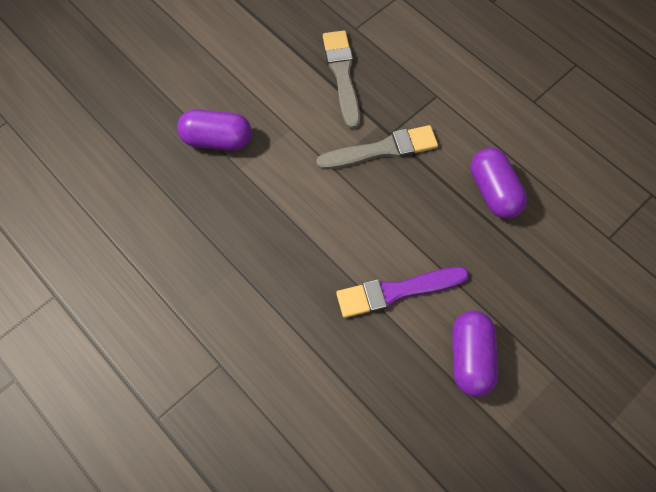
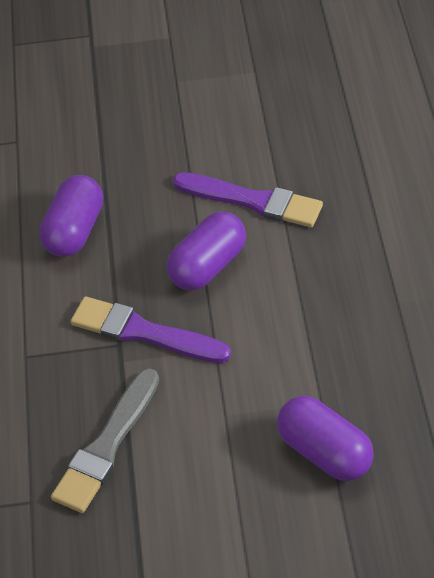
camera: 140 degrees left, 15 degrees down
(382, 150) = (144, 332): grey brush -> purple brush
(470, 358) = (235, 124): purple capsule -> purple capsule (207, 266)

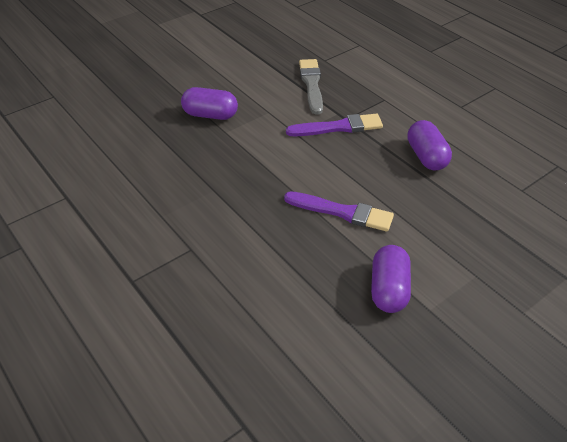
camera: 145 degrees right, 5 degrees down
(207, 266) = (335, 167): purple capsule -> purple capsule (389, 289)
(253, 201) = (342, 212): purple brush -> purple brush turned 150 degrees counterclockwise

